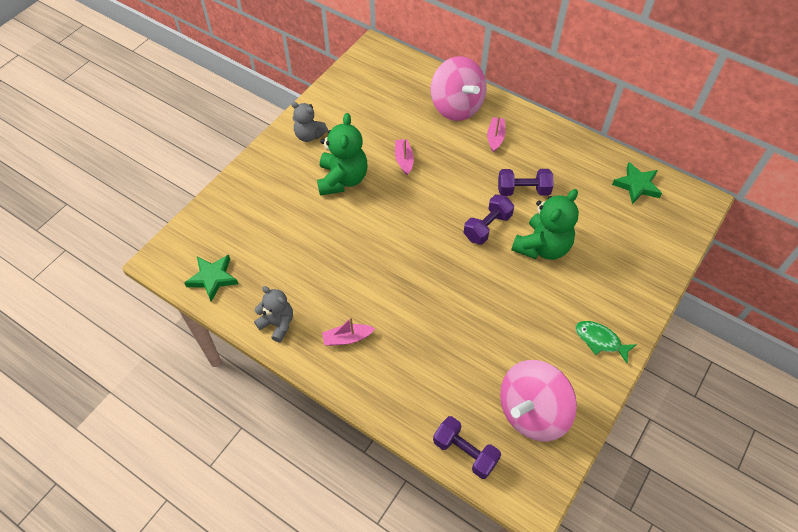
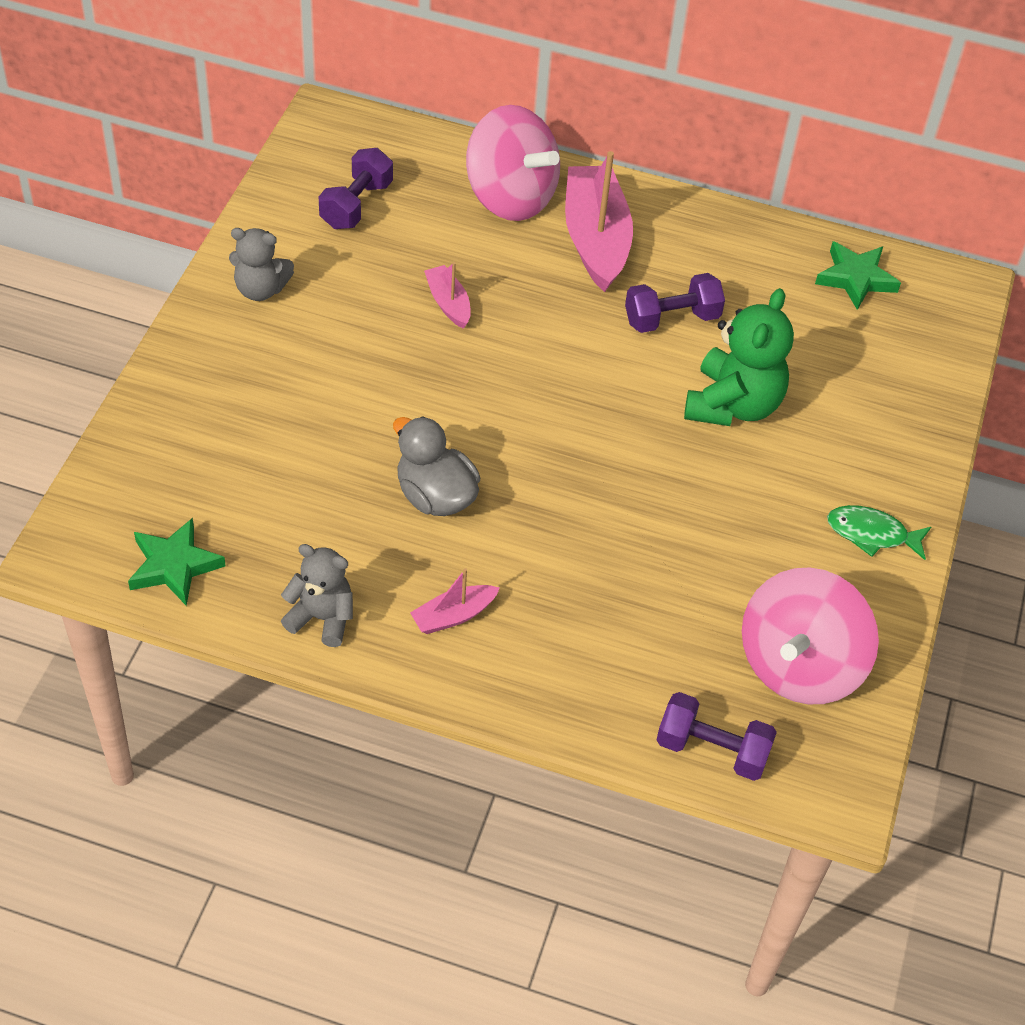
camera: 20 degrees left, 5 degrees down
(342, 179) = (349, 355): green teddy bear -> none
(360, 267) = (435, 496): none -> grey duck
(487, 227) = (631, 389): purple dumbbell -> purple dumbbell (356, 205)
(495, 137) = (595, 239): pink boat -> pink boat, size x2.06

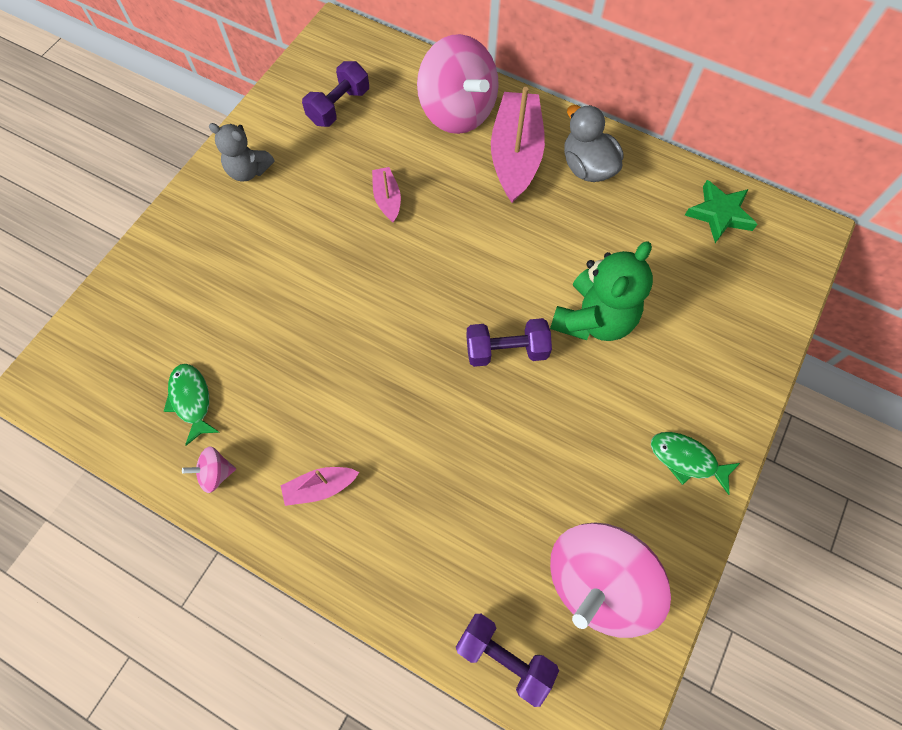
camera: 15 degrees right, 15 degrees up
(174, 565) = (116, 407): green star -> none
(267, 546) = (192, 400): none -> green fish
(322, 618) = (216, 473): grey teddy bear -> pink spinning top
(435, 496) = (334, 372): grey duck -> grey duck (587, 167)
(671, 319) = (560, 233): purple dumbbell -> purple dumbbell (506, 350)

